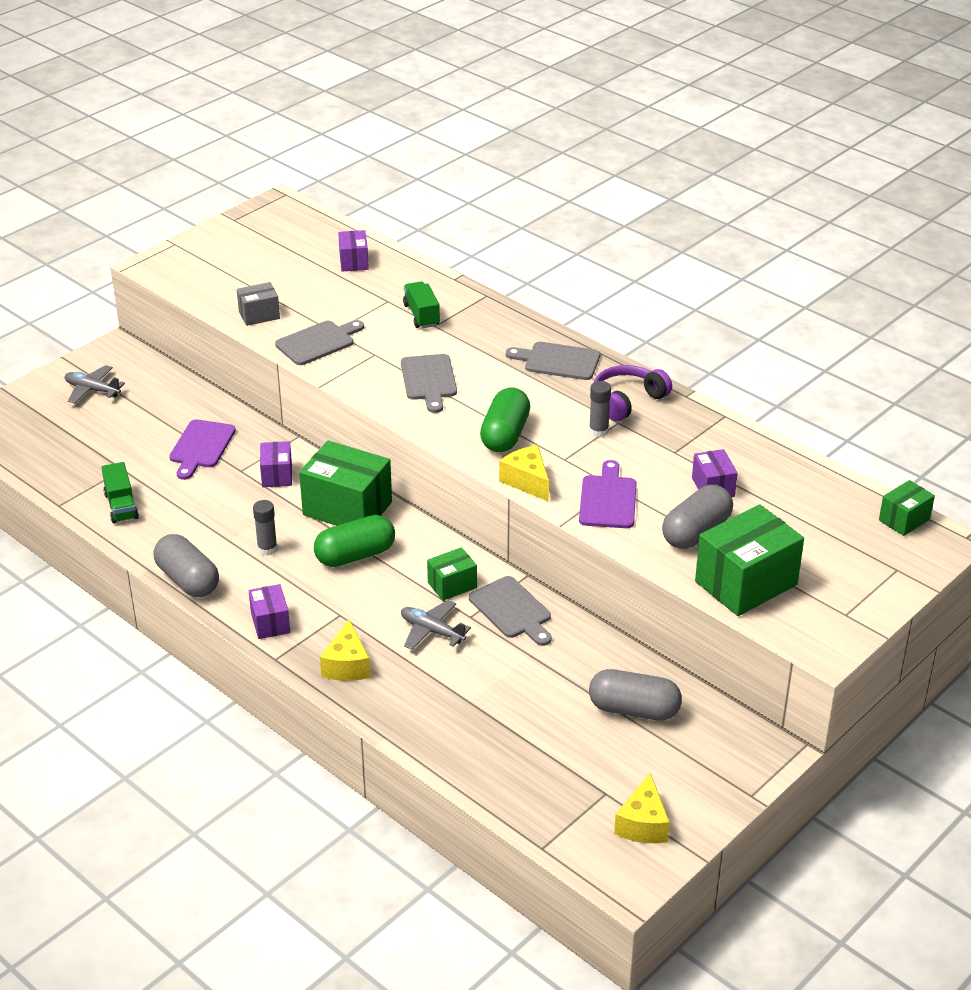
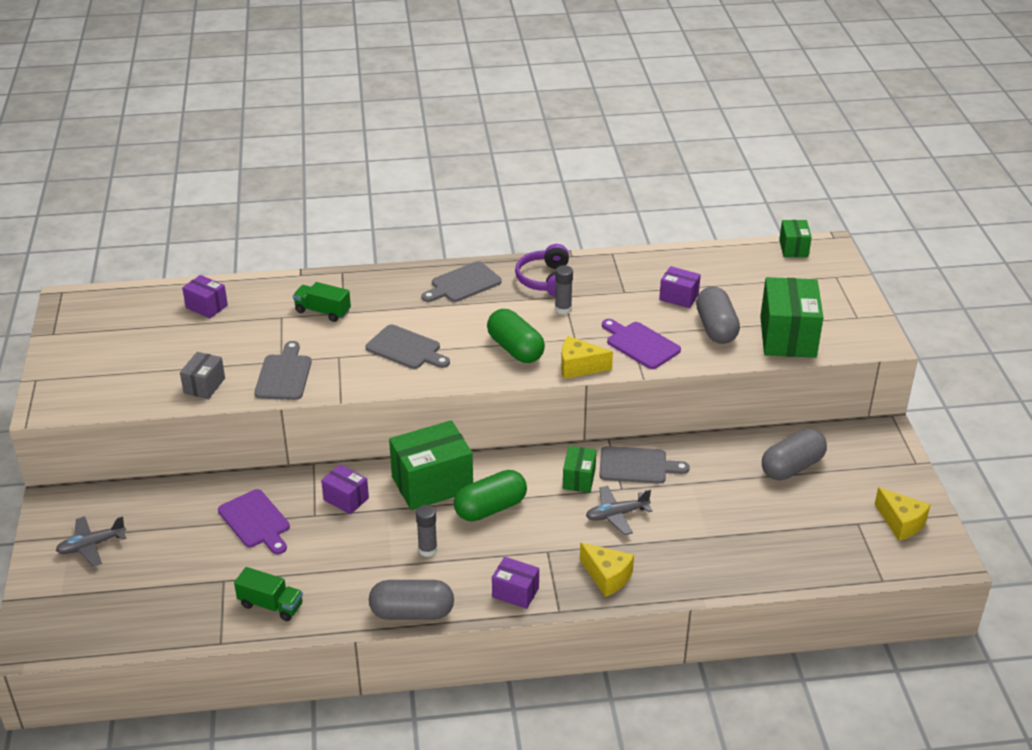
camera: 50 degrees left, 0 degrees up
(355, 555) = (490, 508): green capsule -> green capsule turned 45 degrees clockwise

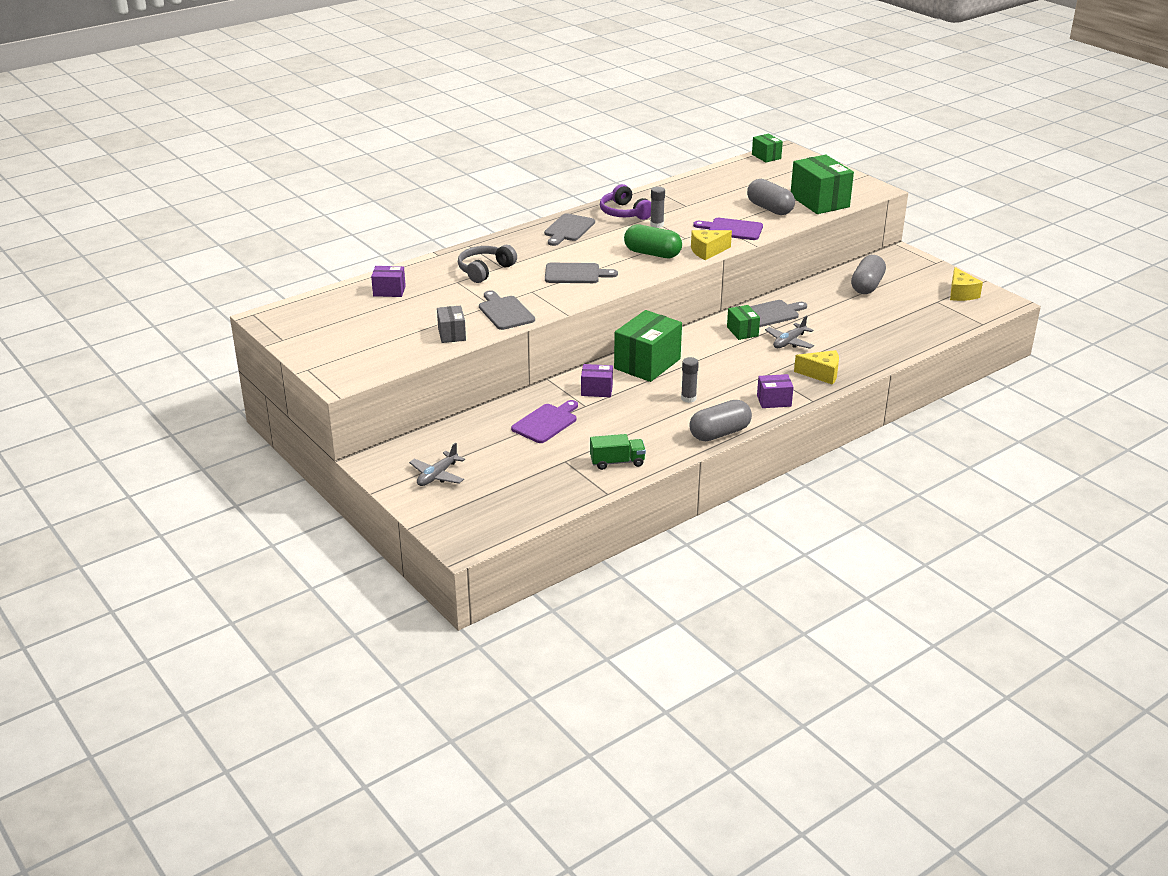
camera: 30 degrees left, 5 degrees down
(255, 521) = (546, 422): purple cutting board -> purple cutting board turned 75 degrees counterclockwise
(322, 311) = (485, 270): green truck -> grey headphones
(490, 508) = (703, 364): green capsule -> none
(678, 297) = (725, 199): purple box -> none
(901, 523) = (961, 294): yellow cheese -> yellow cheese turned 60 degrees clockwise

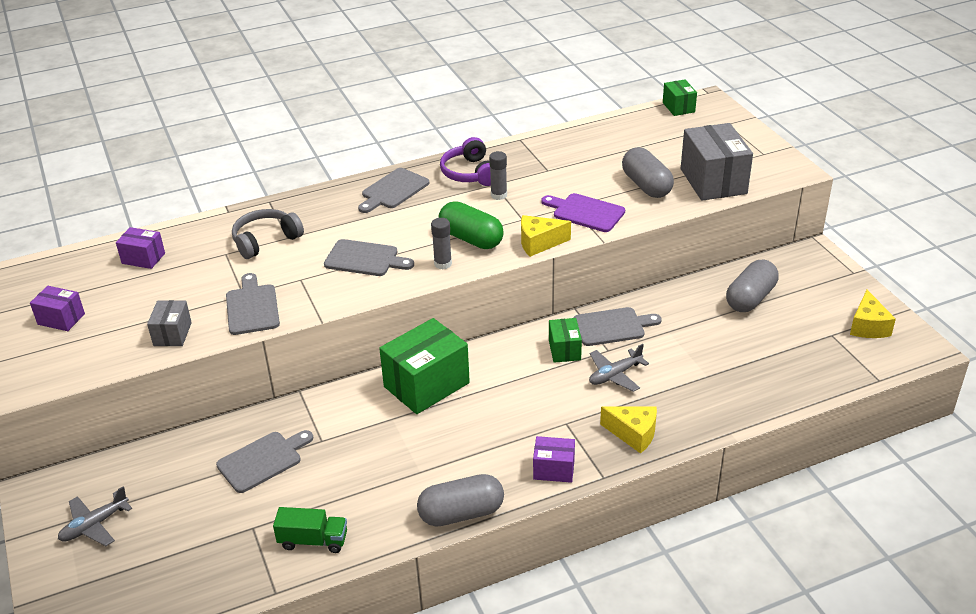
camera: 15 degrees right, 5 degrees up
(546, 422) = (263, 460): purple cutting board -> grey cutting board
(596, 390) = (347, 418): purple box -> purple box (61, 319)
(688, 398) = (450, 448): grey glue stick -> grey glue stick (443, 264)
(819, 201) = (713, 181): green box -> grey box

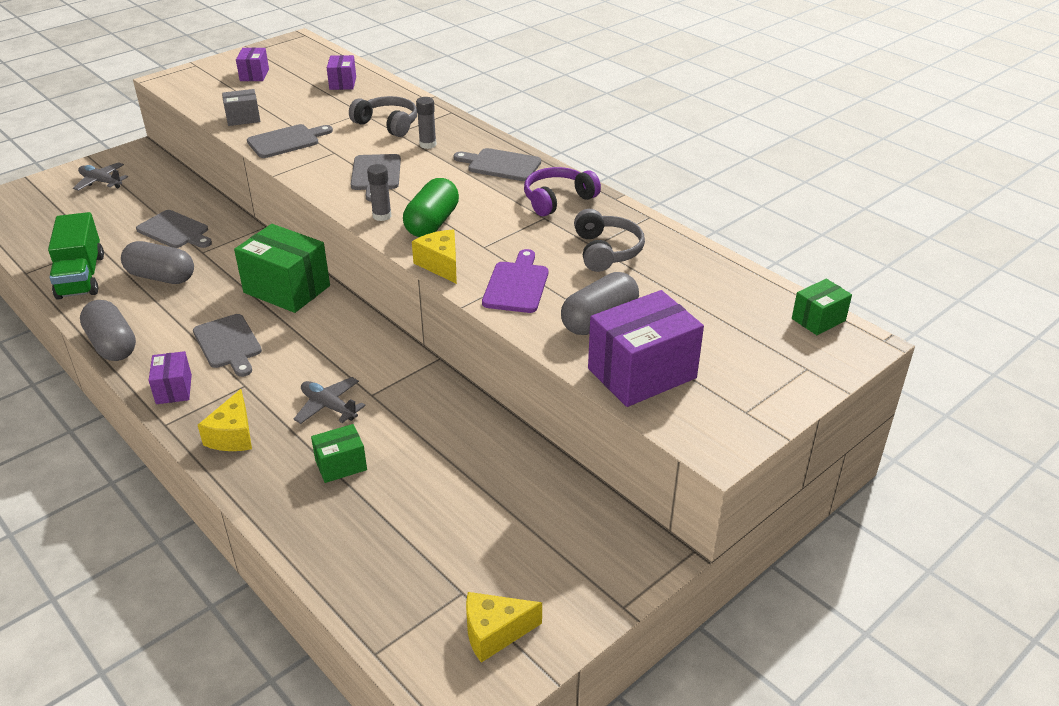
camera: 70 degrees right, 0 degrees up
(313, 540) = (81, 276): green truck -> green truck, size x1.58
(498, 195) = (523, 224): grey glue stick -> grey glue stick (428, 144)
(558, 166) = (606, 251): none -> grey headphones
(564, 350) = (363, 364): green box -> green box (341, 465)
(612, 327) = (414, 391): grey cutting board -> grey cutting board (228, 344)
(713, 181) = (642, 373): grey box -> purple box
(750, 298) = (513, 500): grey capsule -> grey capsule (161, 277)

